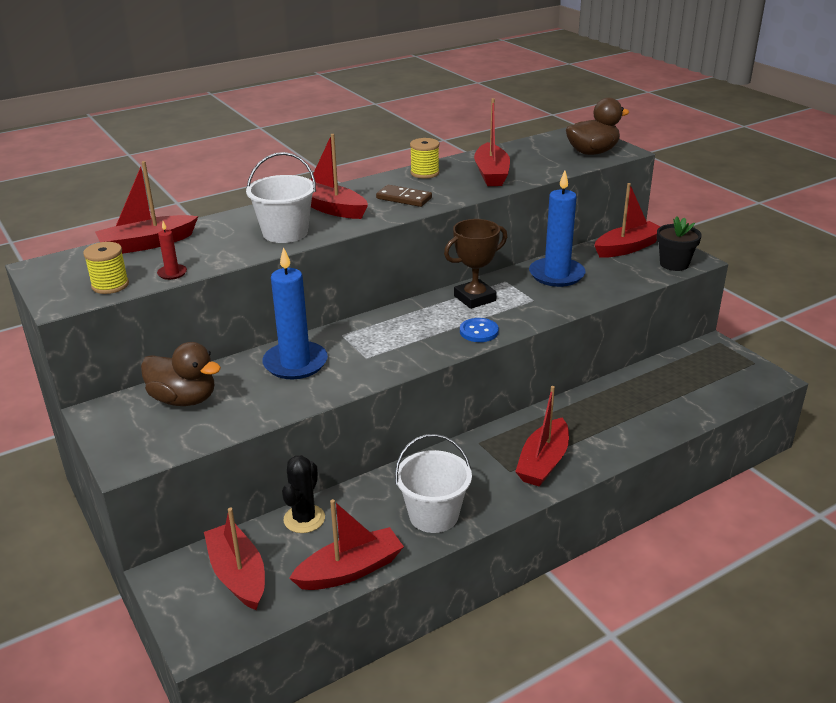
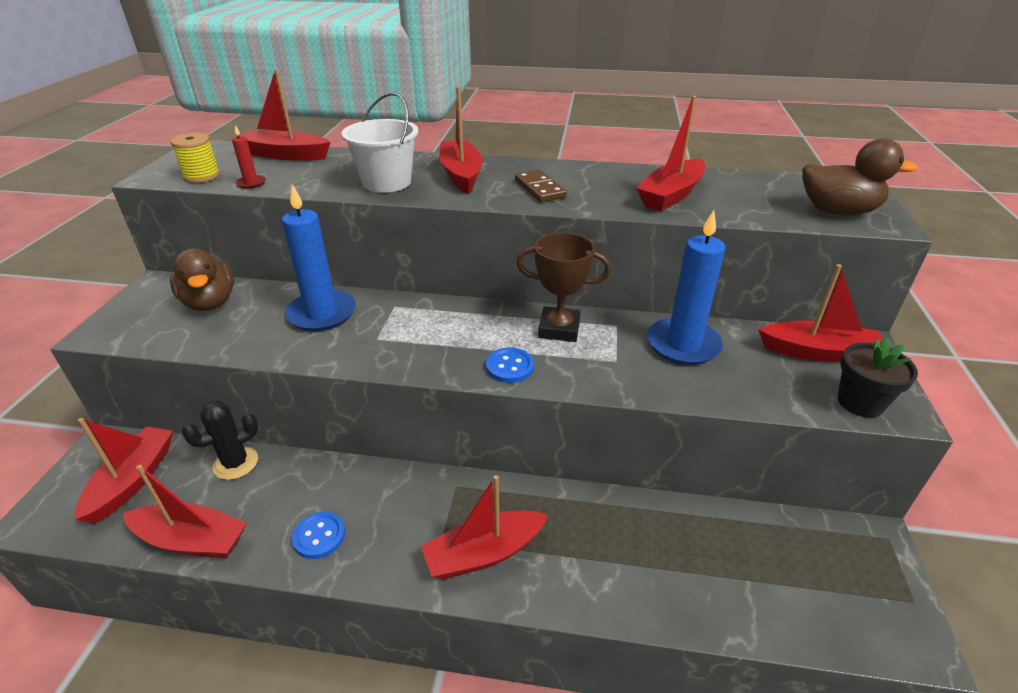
camera: 40 degrees right, 5 degrees up
(424, 173) = (603, 172): yellow spool -> none
(433, 515) = (319, 536): white bucket -> blue button

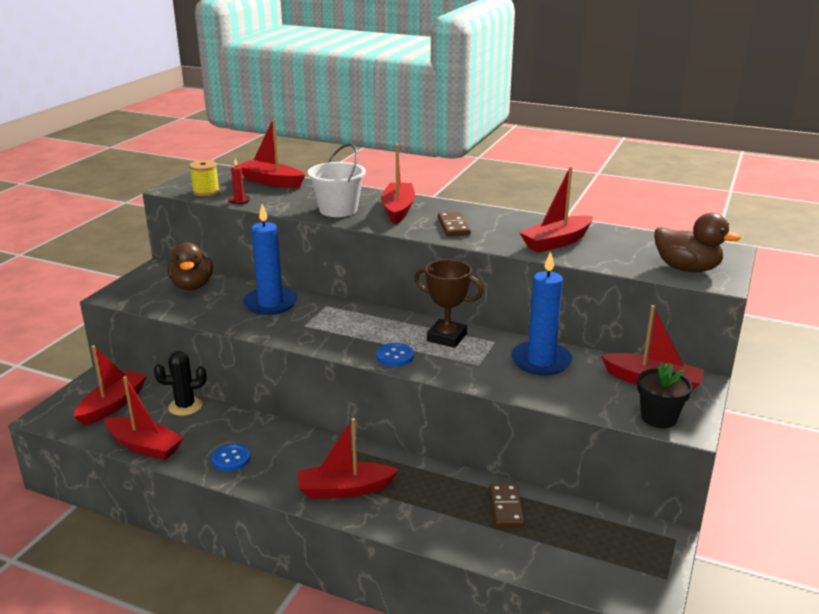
camera: 15 degrees right, 10 degrees down
(687, 536) = (506, 507): none -> brown domino

